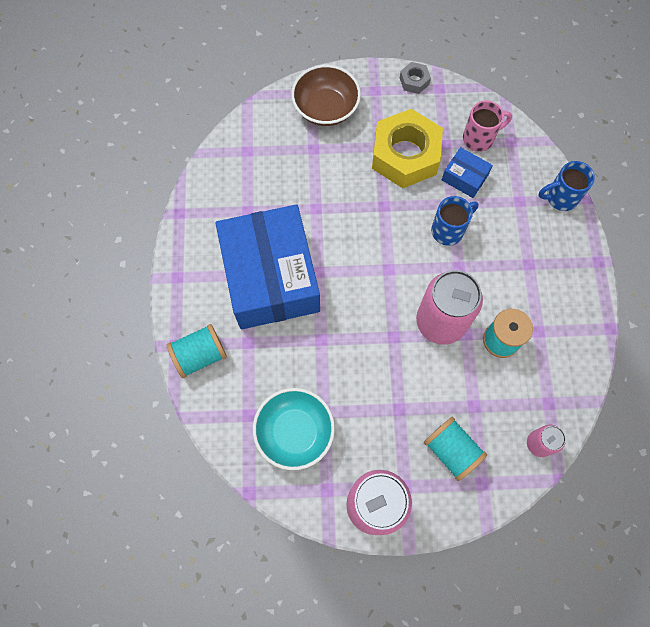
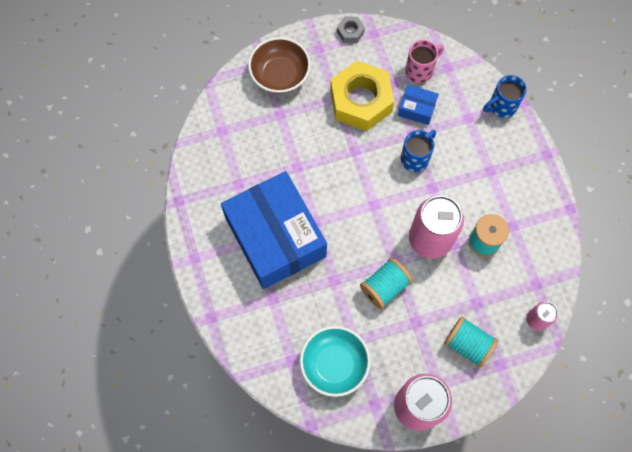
camera: 15 degrees left, 0 degrees up
(200, 355) = (235, 321): turquoise spool -> turquoise spool (384, 287)

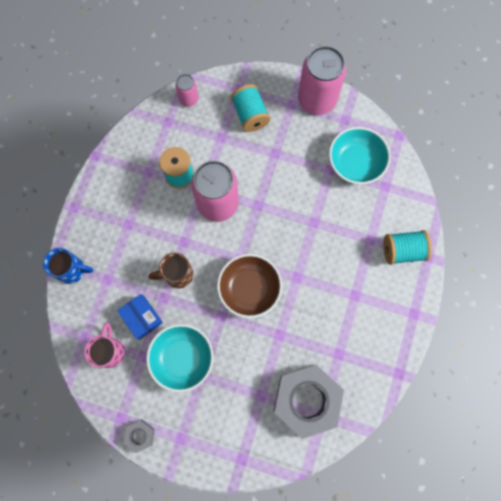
camera: 145 degrees left, 5 degrees up
(242, 134) = (306, 400): none -> grey nut
(275, 237) = (337, 286): blue box -> none
(280, 75) = (234, 436): brown bowl -> brown bowl (249, 289)
(361, 101) = (182, 358): yellow nut -> turquoise bowl
(384, 287) = (279, 192): turquoise spool -> turquoise spool (402, 250)
(415, 158) = (177, 275): blue mug -> brown mug
(420, 70) = (110, 351): pink mug -> pink mug turned 90 degrees clockwise

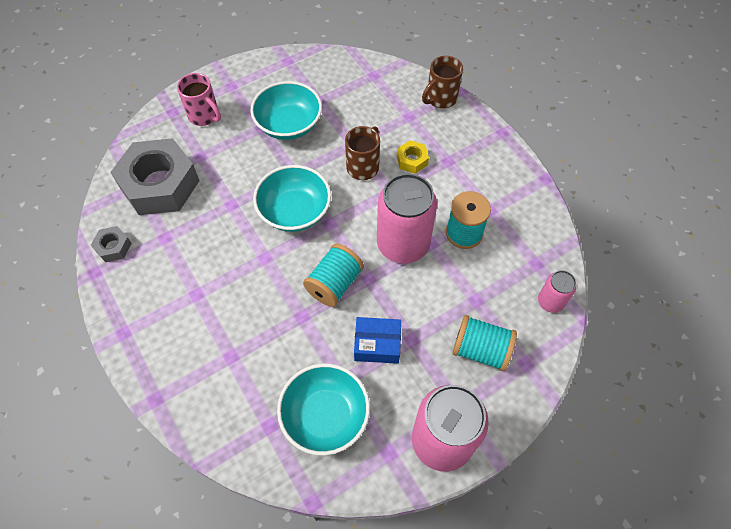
camera: 130 degrees right, 15 degrees down
(72, 270) = (440, 99): blue mug -> brown mug
(110, 351) = (345, 84): pink mug -> pink mug (205, 116)
(140, 435) = (262, 64): grey nut -> grey nut (113, 247)
(142, 317) = (351, 119): blue box -> blue box (377, 344)
(146, 247) = (412, 160): none -> yellow nut
(249, 289) = (294, 211): brown bowl -> turquoise bowl
(402, 250) = (188, 378): turquoise spool -> turquoise spool (334, 284)

